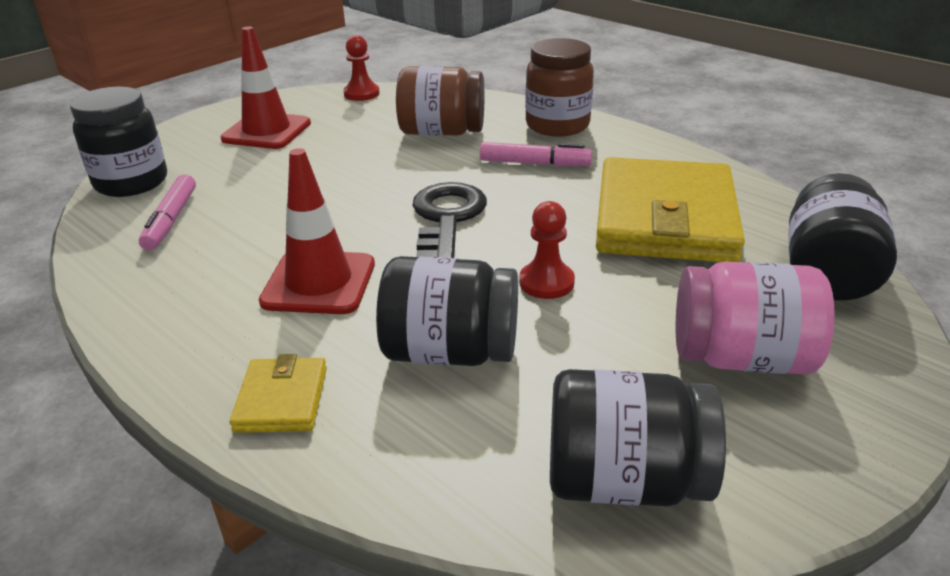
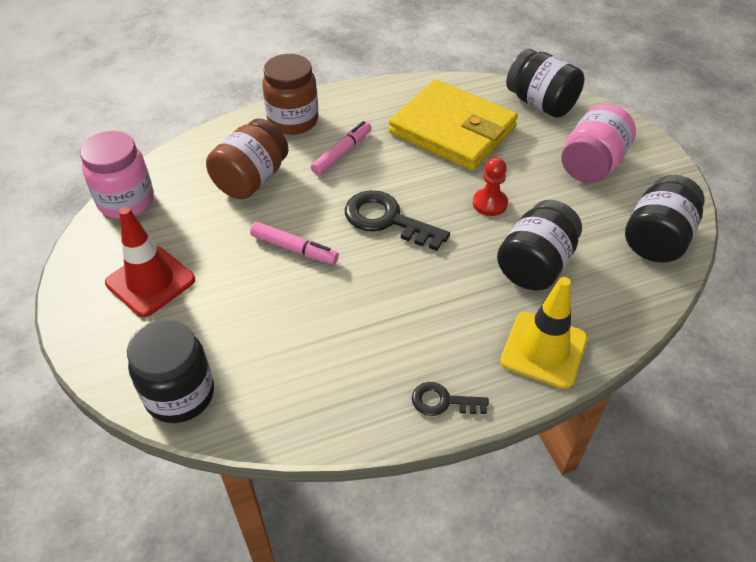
camera: 65 degrees left, 15 degrees up
(160, 333) = (443, 401): none -> black key
(171, 220) = (277, 374): pink marker -> pink marker (294, 249)
(282, 399) = (543, 350): yellow wallet -> yellow traffic cone
(319, 283) = (428, 305): red traffic cone -> none
(361, 94) = (126, 201): red pawn -> pink jar

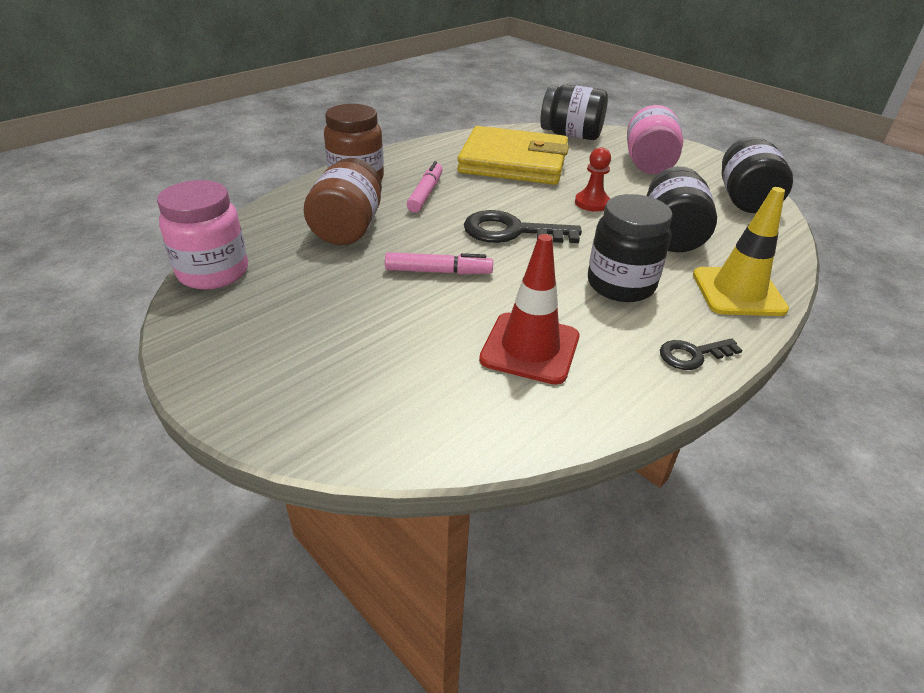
camera: 25 degrees left, 10 degrees down
(150, 281) = (295, 335): red traffic cone -> red traffic cone (530, 348)
(180, 395) = (412, 431): black jar -> black jar (620, 285)

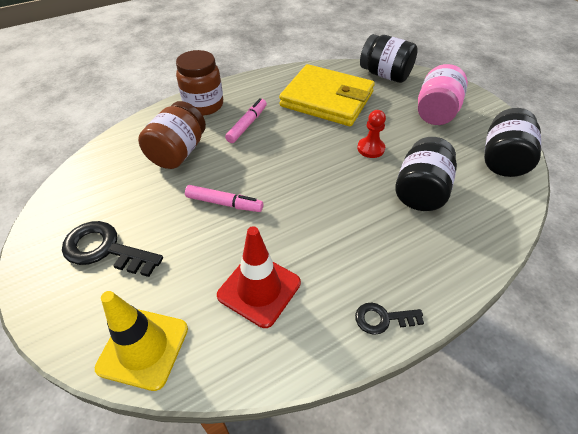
camera: 15 degrees right, 10 degrees up
(213, 272) = (73, 182): pink jar -> none
(511, 231) = (295, 170): black key -> black key (105, 249)
(620, 285) = (356, 237): black jar -> none
(738, 292) = (450, 259): yellow traffic cone -> yellow traffic cone (143, 348)

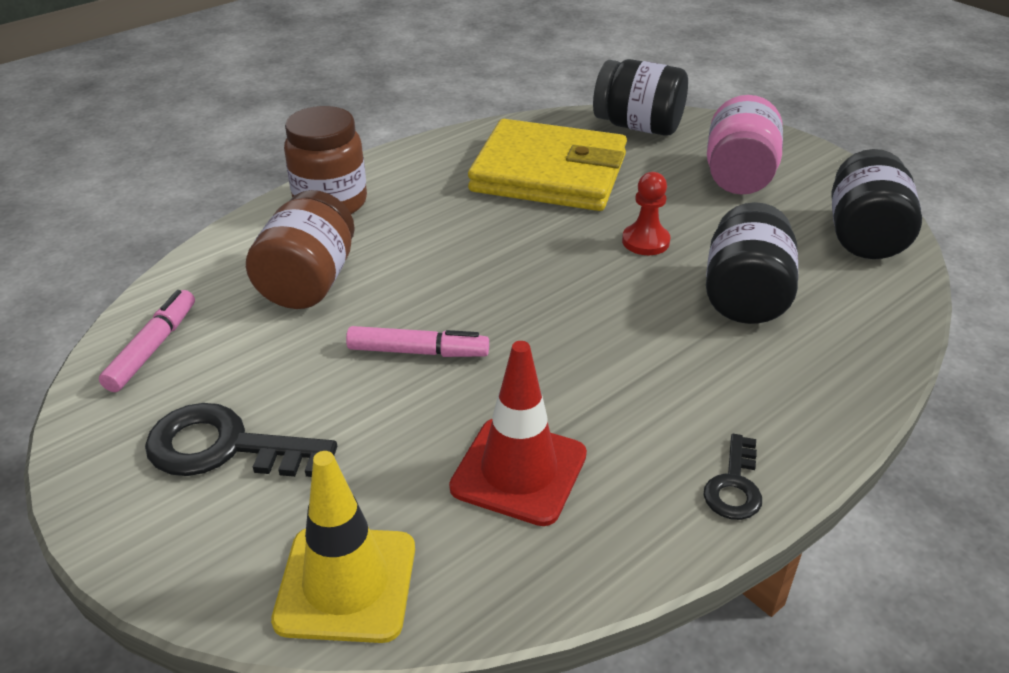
camera: 10 degrees left, 10 degrees down
(247, 124) = (420, 226): pink marker -> pink marker (152, 348)
(382, 319) = (734, 485): black key -> black key turned 60 degrees counterclockwise

